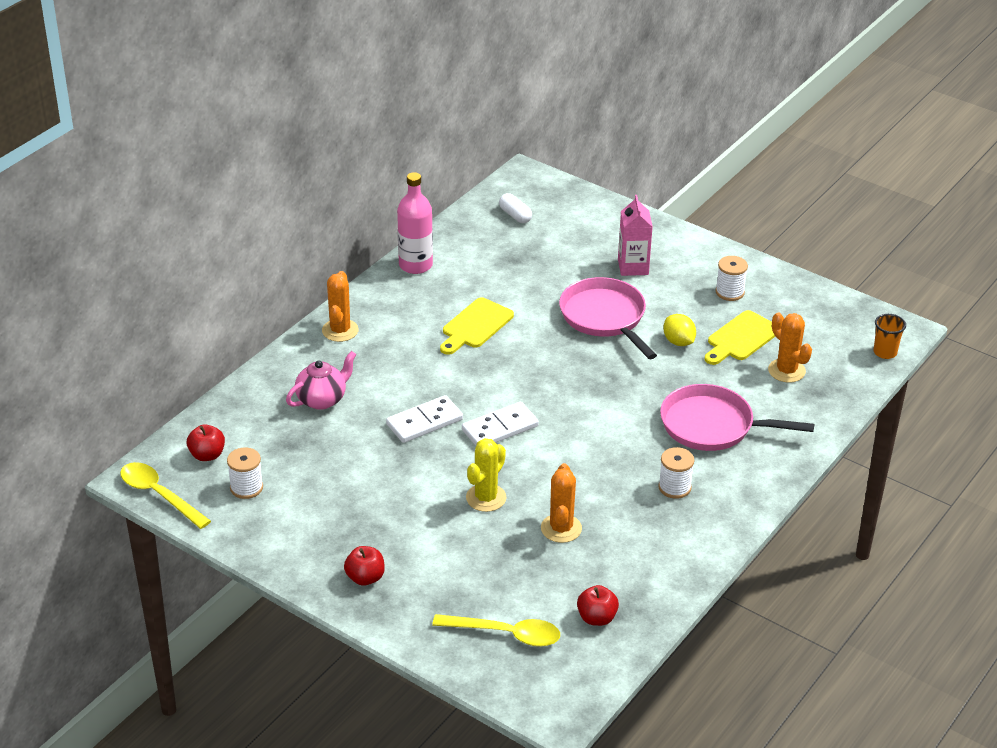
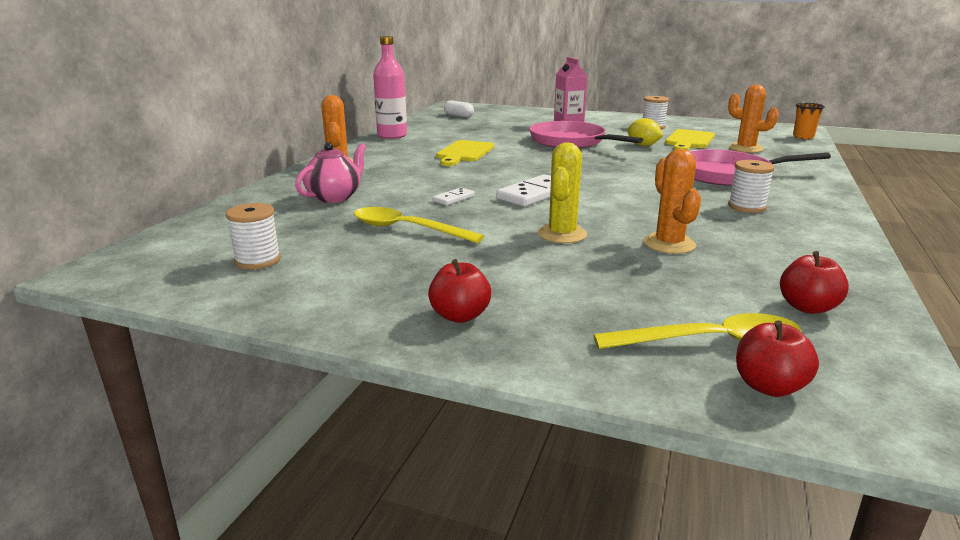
camera: 15 degrees left, 15 degrees down
(159, 495) = (129, 280): yellow spoon -> yellow spoon (407, 229)
(207, 455) = (201, 243): red apple -> red apple (768, 386)
(424, 422) = (454, 198): white domino -> white domino, size x0.53

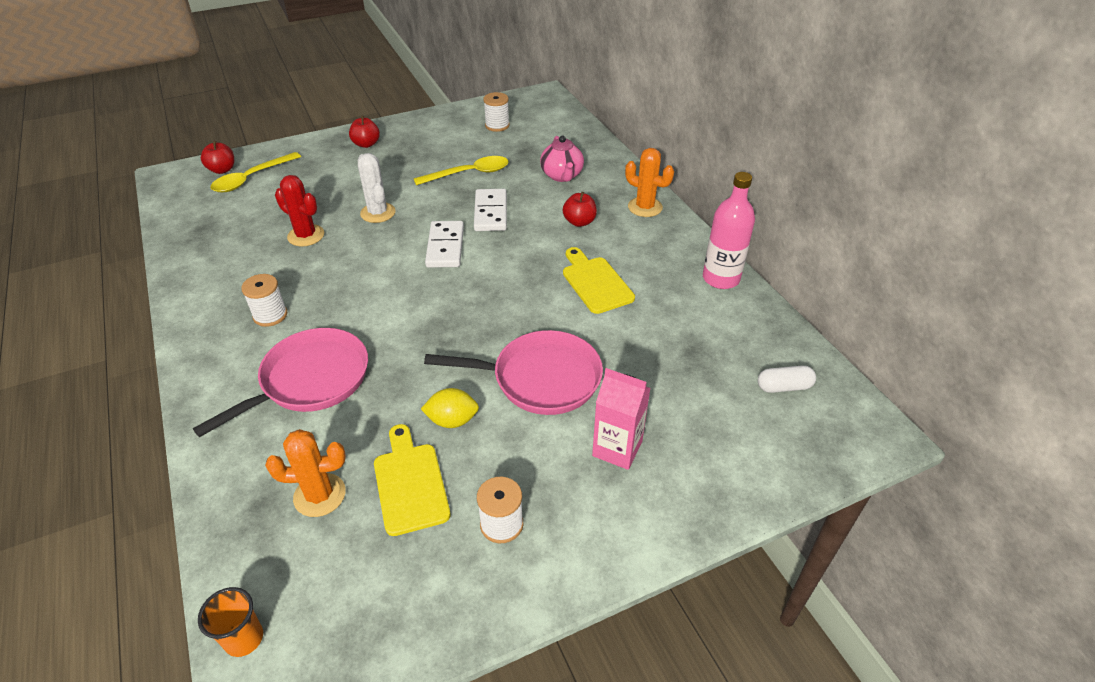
camera: 135 degrees right, 20 degrees up
(454, 198) = (490, 212): white domino -> white domino, size x1.88
(562, 234) = (378, 213): yellow cactus -> white cactus
(669, 244) = (306, 235): orange cactus -> red cactus
(807, 307) = (210, 219): red apple -> red apple (579, 222)

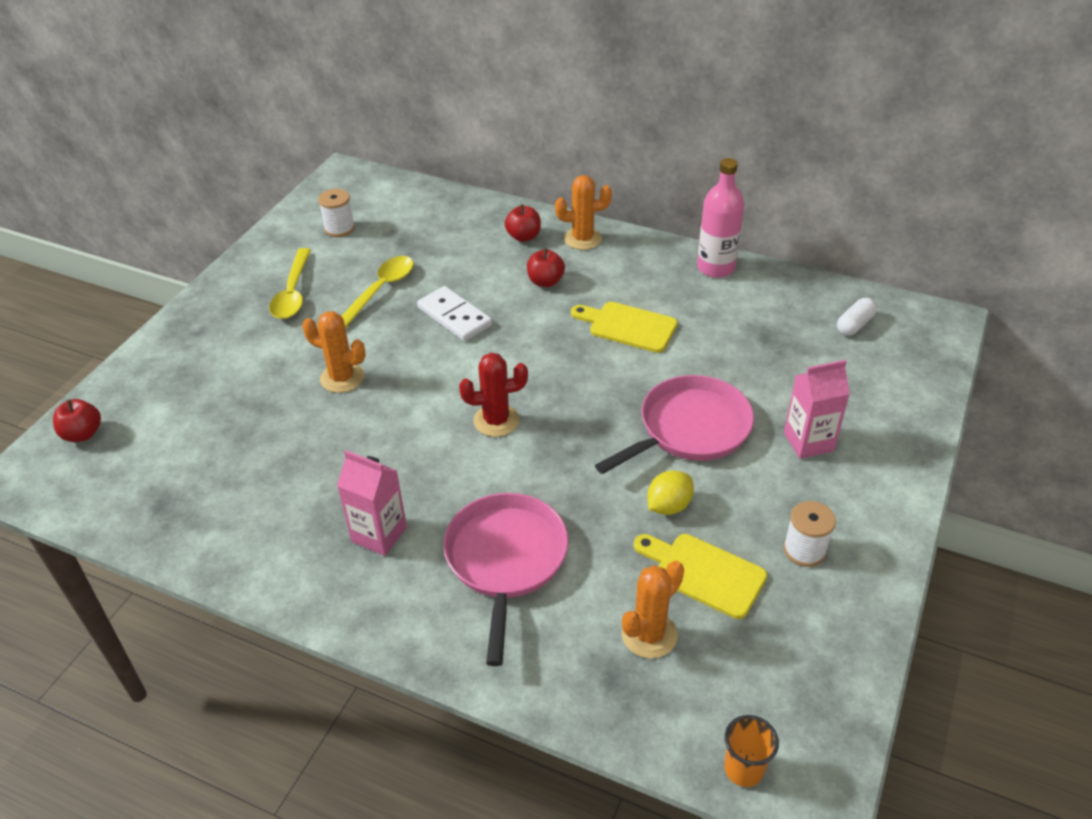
camera: 40 degrees left, 0 degrees up
(251, 178) = (137, 423): yellow spoon -> yellow spoon (293, 293)
(270, 315) = (379, 534): white spool -> pink carton
(306, 235) = (298, 442): red cactus -> red cactus (496, 420)
(366, 144) = (221, 317): red apple -> red apple (523, 237)
(378, 213) = (342, 378): white cactus -> orange cactus
(445, 247) = (457, 371): white domino -> none
(562, 176) = (473, 247): pink teapot -> none

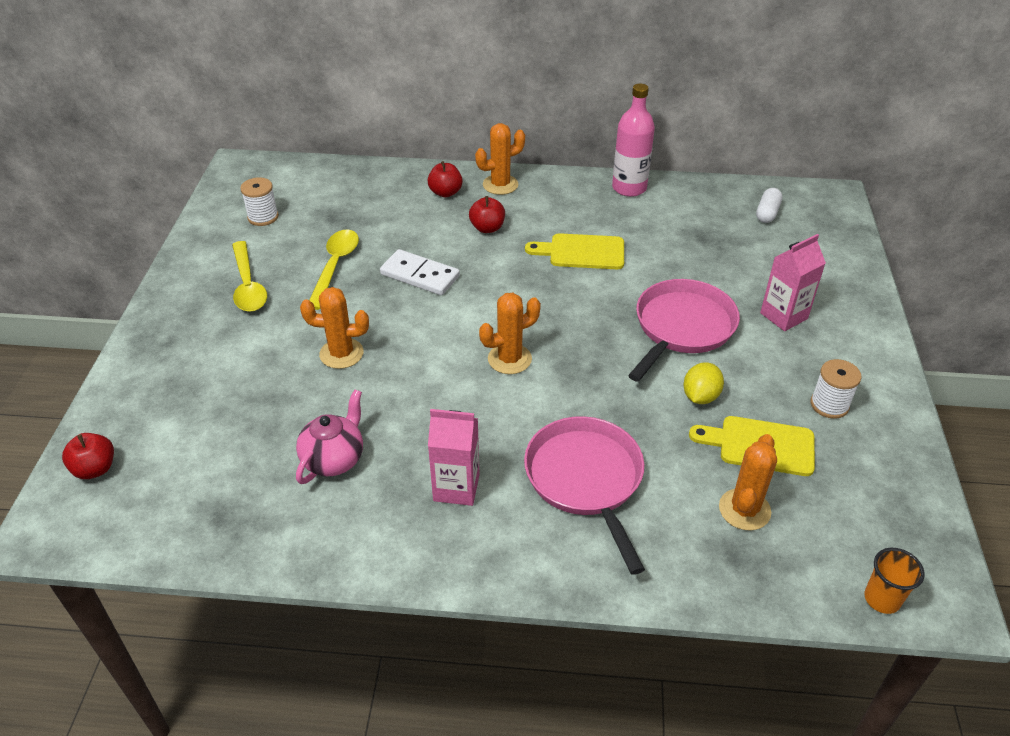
camera: 20 degrees left, 0 degrees up
(284, 478) = (334, 459): none -> pink teapot
(496, 420) = (509, 359): red cactus -> orange cactus

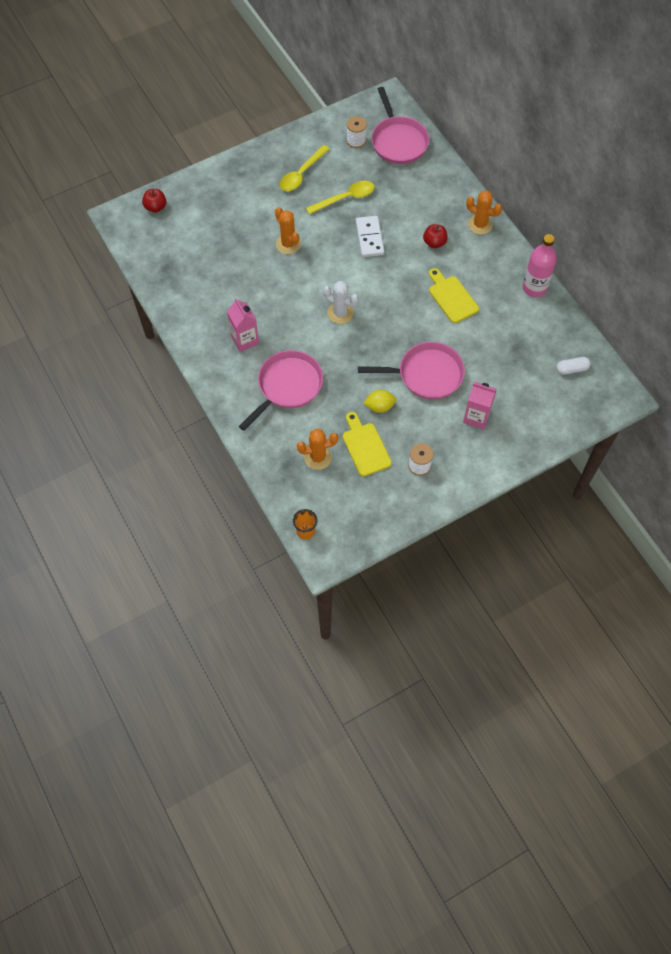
camera: 55 degrees right, 20 degrees up
(309, 187) = (398, 141): none -> pink pan
(334, 459) = (225, 285): pink teapot -> none
(445, 192) = (449, 204): red apple -> none
(509, 359) = (340, 313): orange cactus -> white cactus

